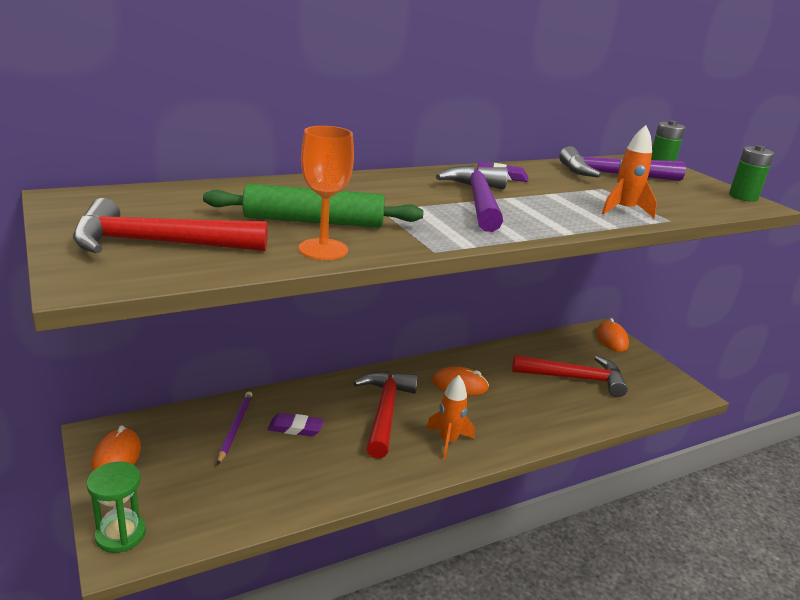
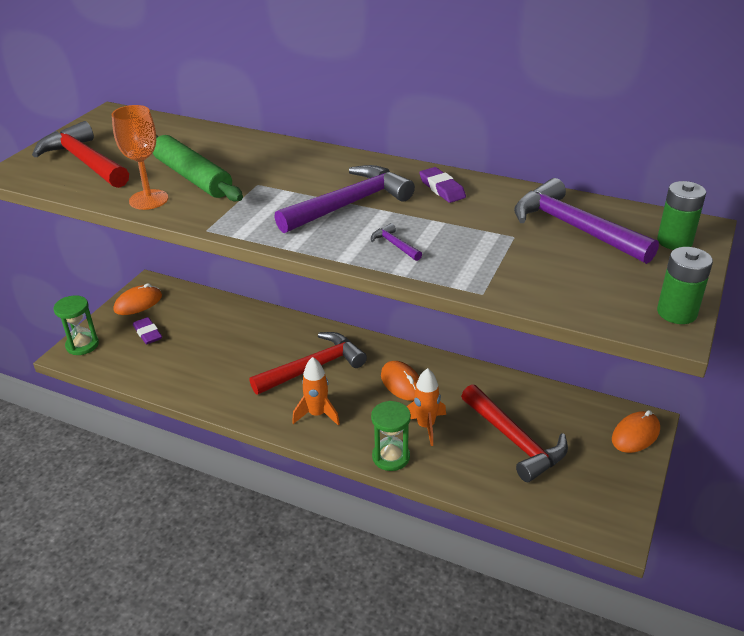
camera: 55 degrees right, 10 degrees up
(235, 427) = (214, 322): purple pencil -> none
(295, 428) = (244, 343): purple eraser -> purple eraser (148, 333)
(539, 434) = (391, 457): none -> green hourglass
(567, 213) = (395, 245): none -> purple hammer
(623, 210) = (461, 265): orange rocket -> orange rocket (425, 426)

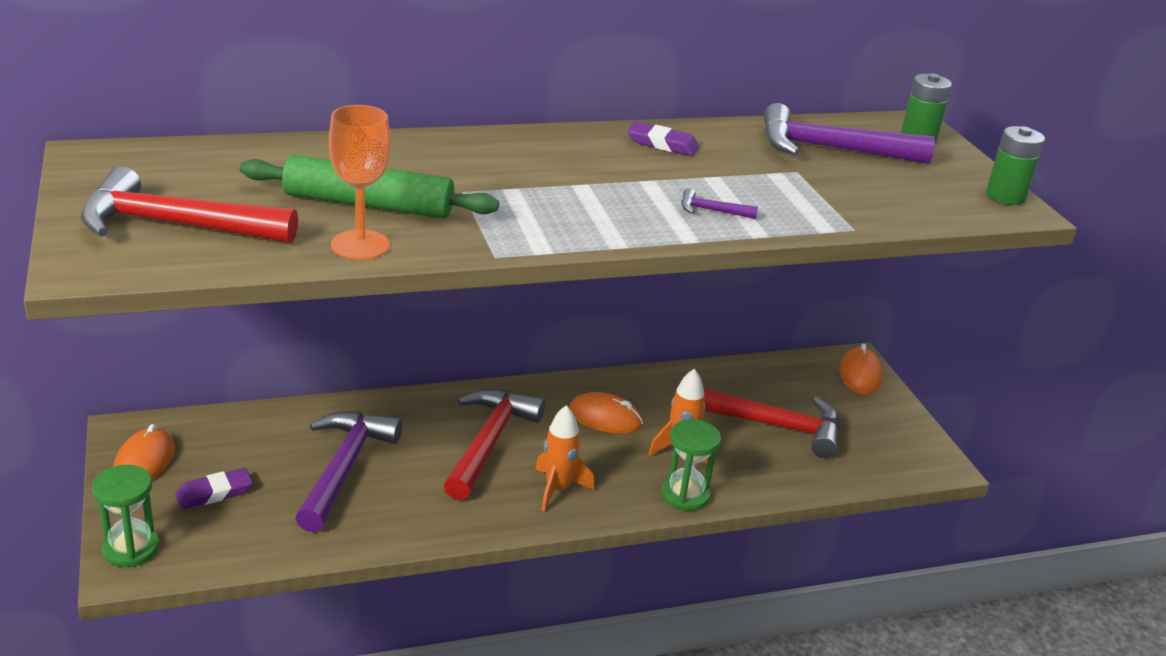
camera: 45 degrees left, 5 degrees down
(148, 333) = (214, 493): purple eraser -> purple eraser turned 45 degrees counterclockwise
(349, 204) = (601, 184): purple hammer -> purple hammer (344, 468)

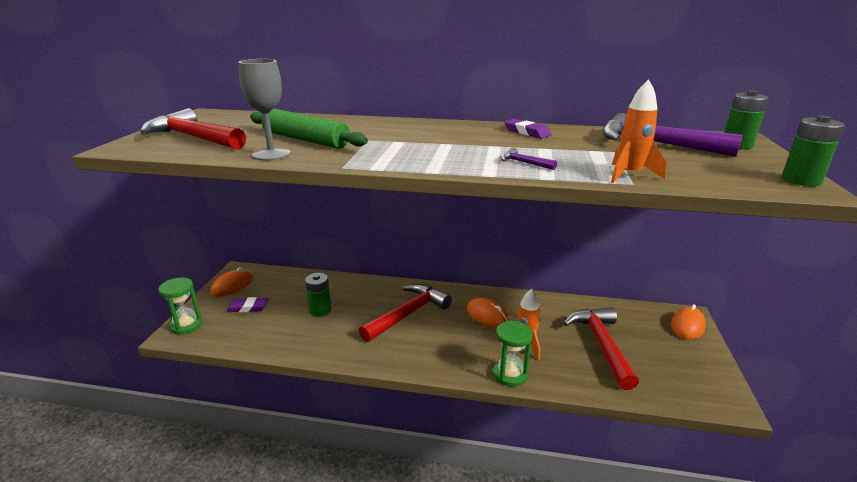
camera: 30 degrees right, 5 degrees down
(344, 468) = (320, 310): purple hammer -> green battery
(360, 245) = (271, 154): orange goblet -> grey goblet
(557, 489) = (428, 350): orange rocket -> orange rocket (629, 175)
(774, 426) = (602, 345): red hammer -> red hammer turned 135 degrees counterclockwise

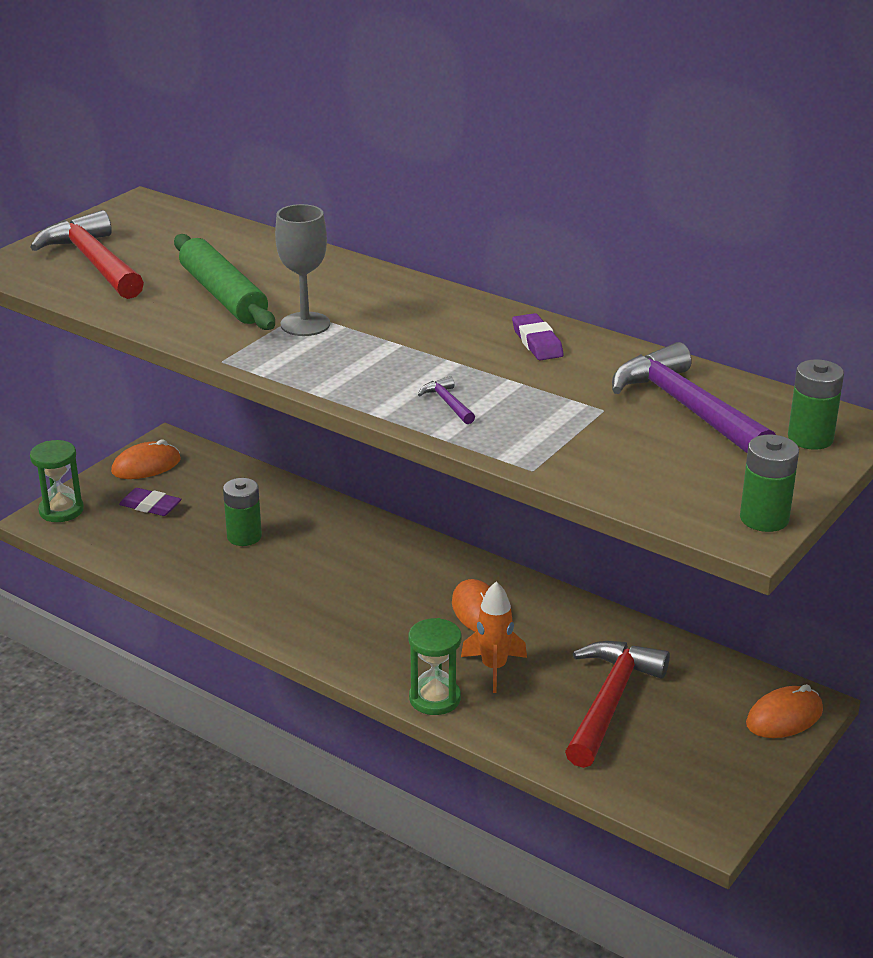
camera: 25 degrees right, 5 degrees up
(271, 154) = (161, 317): grey goblet -> grey goblet (305, 324)
(408, 314) = (363, 577): red hammer -> none
(629, 175) = (550, 455): orange rocket -> none

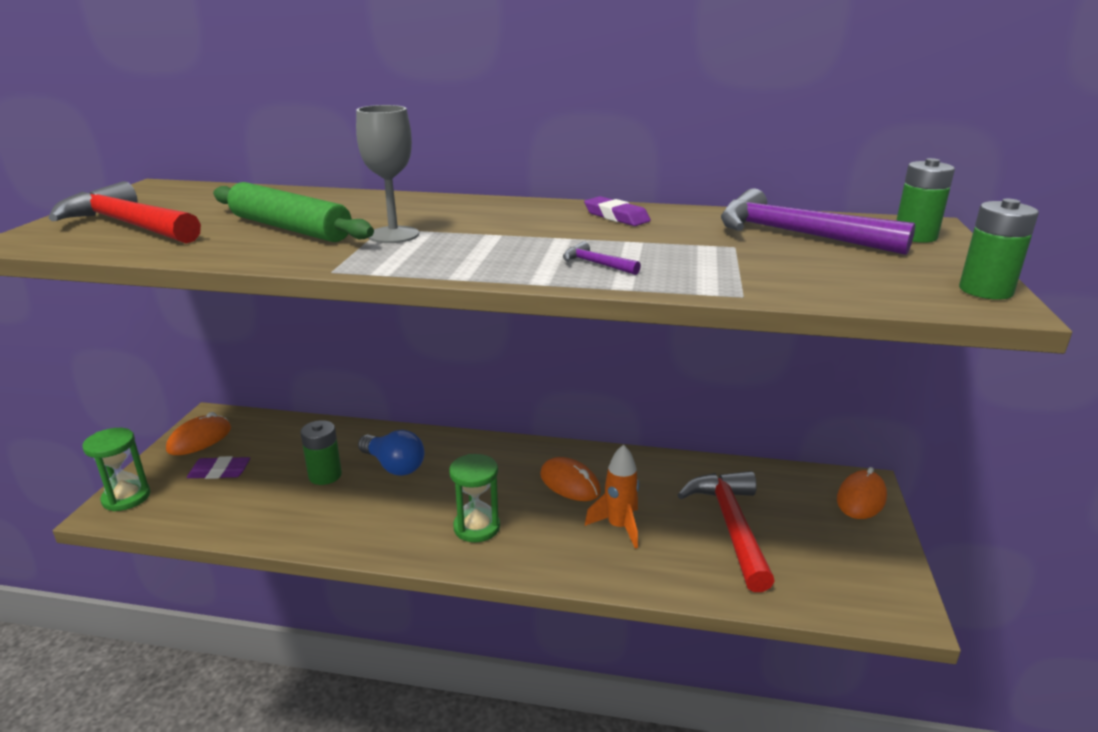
camera: 25 degrees left, 5 degrees down
(315, 544) = (394, 466): none -> blue light bulb
(435, 698) = (591, 570): green hourglass -> green hourglass (476, 527)

